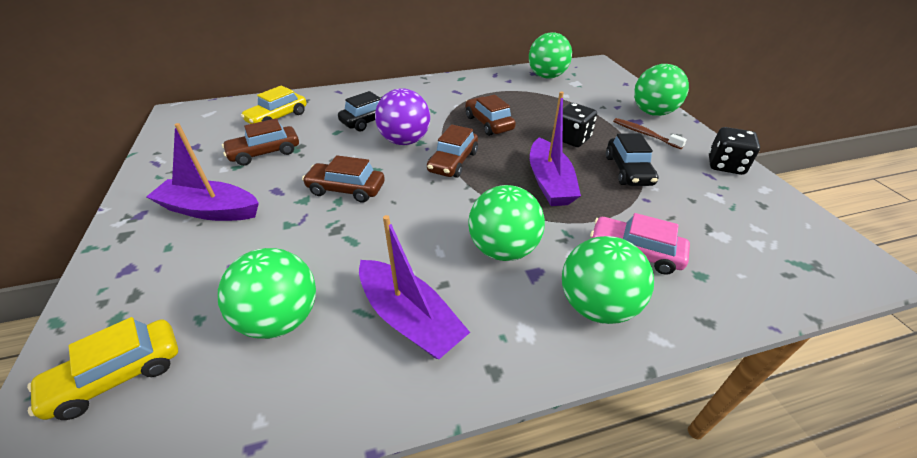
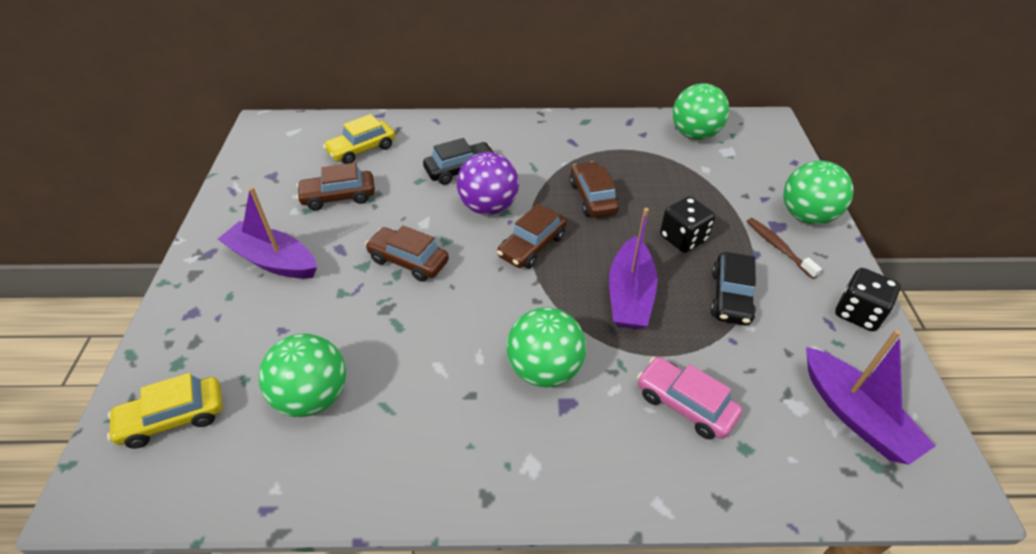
camera: 15 degrees right, 5 degrees up
(410, 318) = (427, 424): purple boat -> purple boat (855, 415)
(596, 306) = (614, 455): green ball -> none

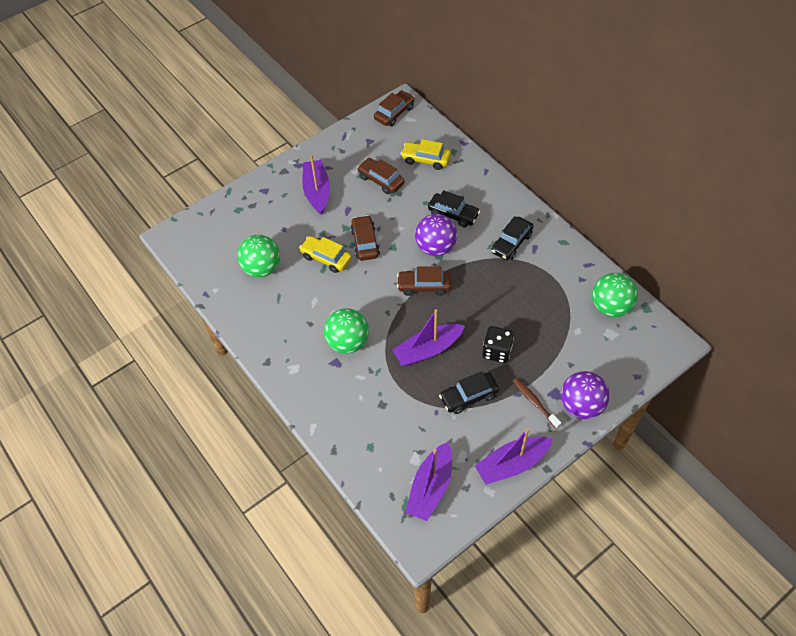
camera: 55 degrees right, 10 degrees up
(173, 418) = (215, 232): yellow car -> yellow car (326, 258)
(548, 152) = (511, 243): none -> black car
(592, 197) = (490, 289): brown car -> brown car (394, 113)
(685, 404) = (375, 410): pink car -> none
(778, 247) = (534, 402): brown toothbrush -> brown toothbrush turned 60 degrees counterclockwise
(806, 216) = (581, 405): green ball -> purple ball
(858, 313) = (512, 464): black dice -> purple boat

